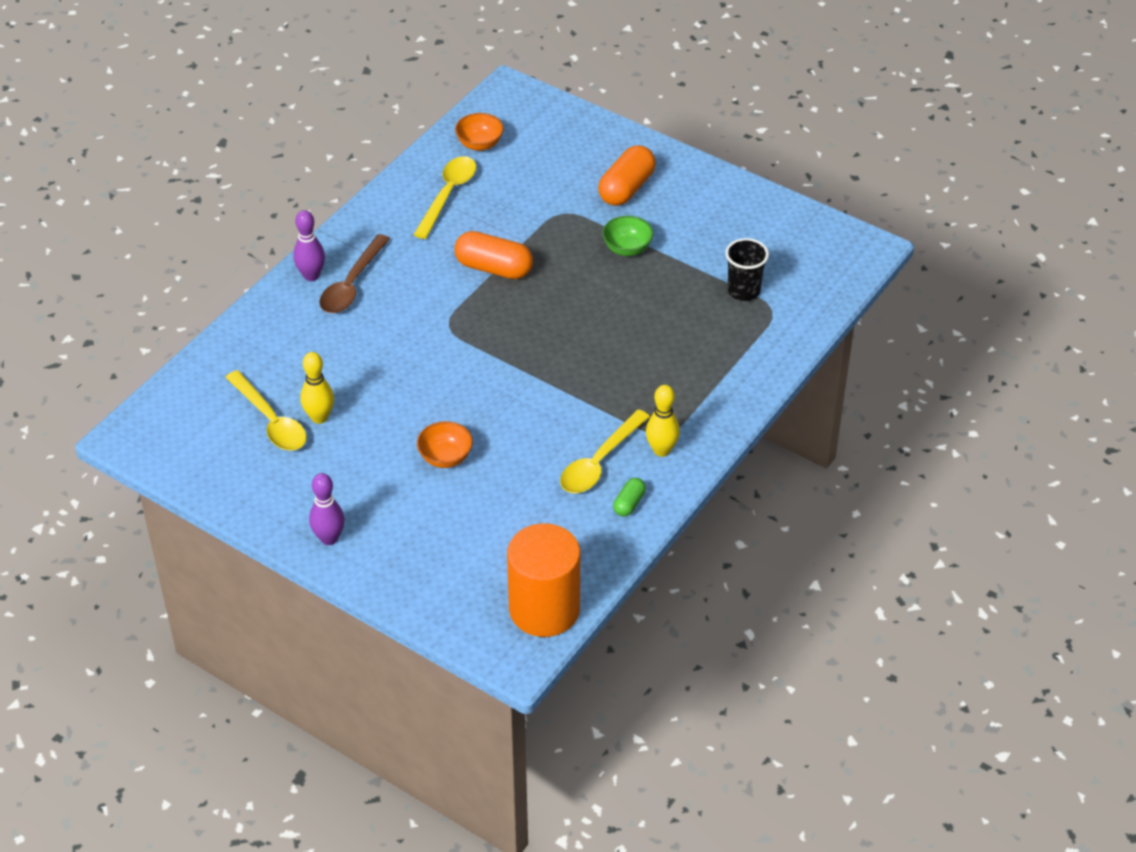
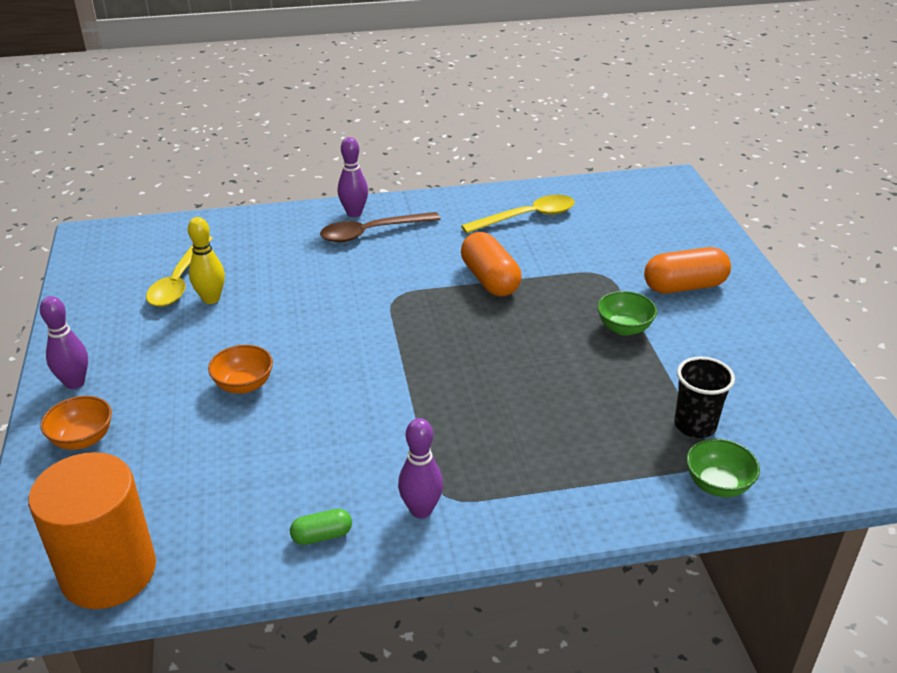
camera: 45 degrees right, 10 degrees down
(479, 144) = (599, 200): orange bowl -> orange bowl (83, 439)
(599, 462) = (352, 478): yellow spoon -> none
(661, 450) = (421, 510): yellow bowling pin -> purple bowling pin
(794, 321) = (717, 485): none -> green bowl

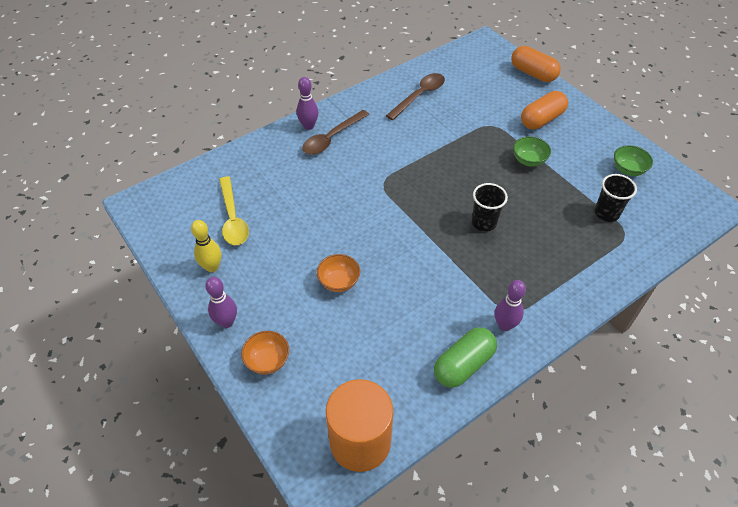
camera: 25 degrees left, 15 degrees up
(211, 299) = (266, 225): yellow bowling pin -> yellow bowling pin (212, 267)
(322, 535) = (463, 364): green capsule -> green capsule, size x1.92
(490, 280) = (430, 151): orange capsule -> orange capsule (533, 73)
(495, 380) = (484, 223): none -> black cup
(527, 217) = (419, 96): yellow spoon -> brown spoon
(717, 485) = (640, 247): green bowl -> green bowl (628, 170)

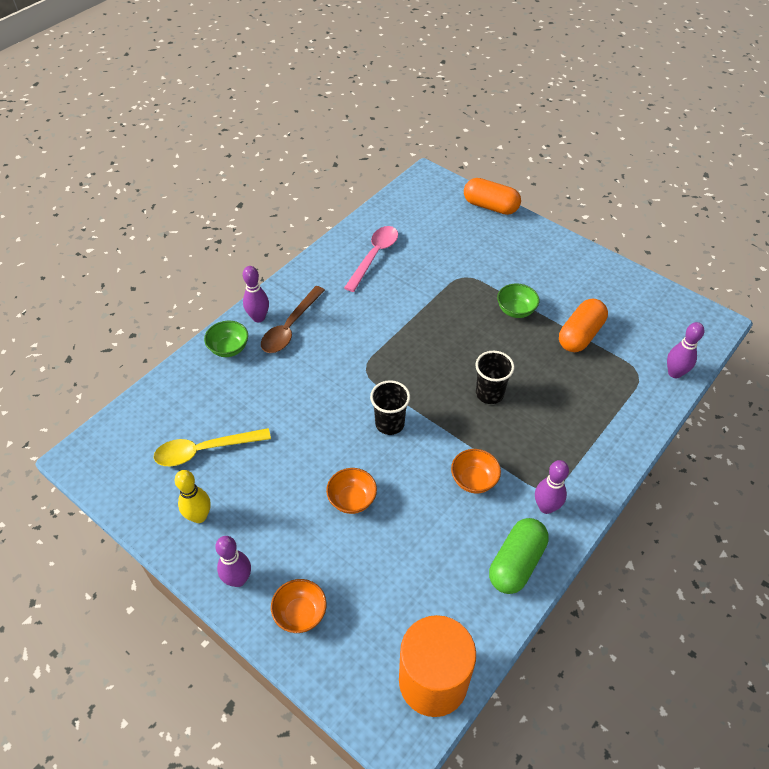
camera: 15 degrees left, 0 degrees up
(233, 218) = (205, 450): yellow spoon -> yellow spoon turned 105 degrees clockwise
(419, 96) = (374, 256): brown spoon -> pink spoon
(447, 289) = (474, 480): none -> orange bowl
(541, 119) = (515, 259): orange capsule -> orange capsule (580, 335)
(606, 213) = (613, 355): black cup -> black cup (389, 424)
(628, 170) = (621, 300): green bowl -> green bowl (229, 348)
(660, 240) = (674, 373): none -> purple bowling pin

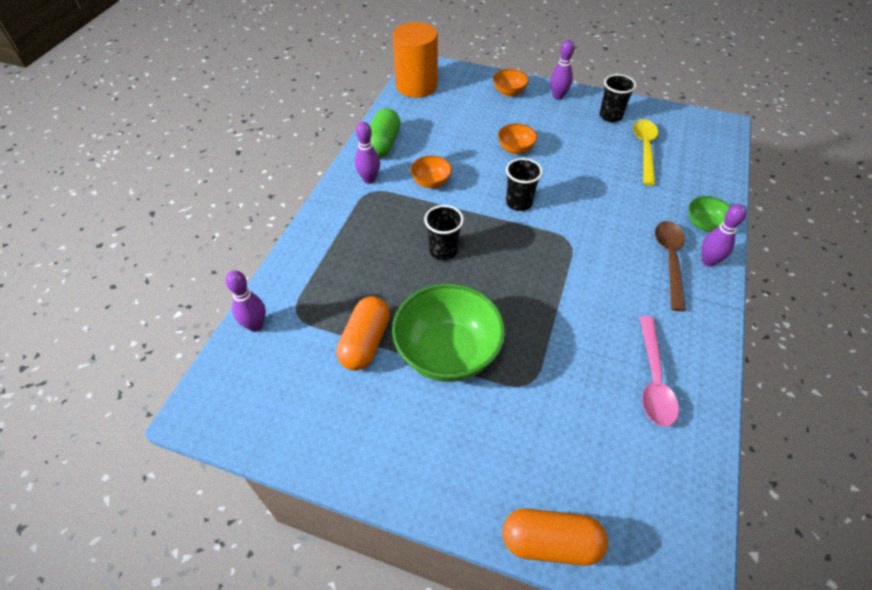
camera: 160 degrees right, 0 degrees up
(199, 516) = (610, 116): yellow bowling pin -> black cup
(205, 450) = (644, 149): yellow spoon -> yellow spoon turned 45 degrees counterclockwise
(516, 310) = (447, 352): green bowl -> green bowl, size x2.07

